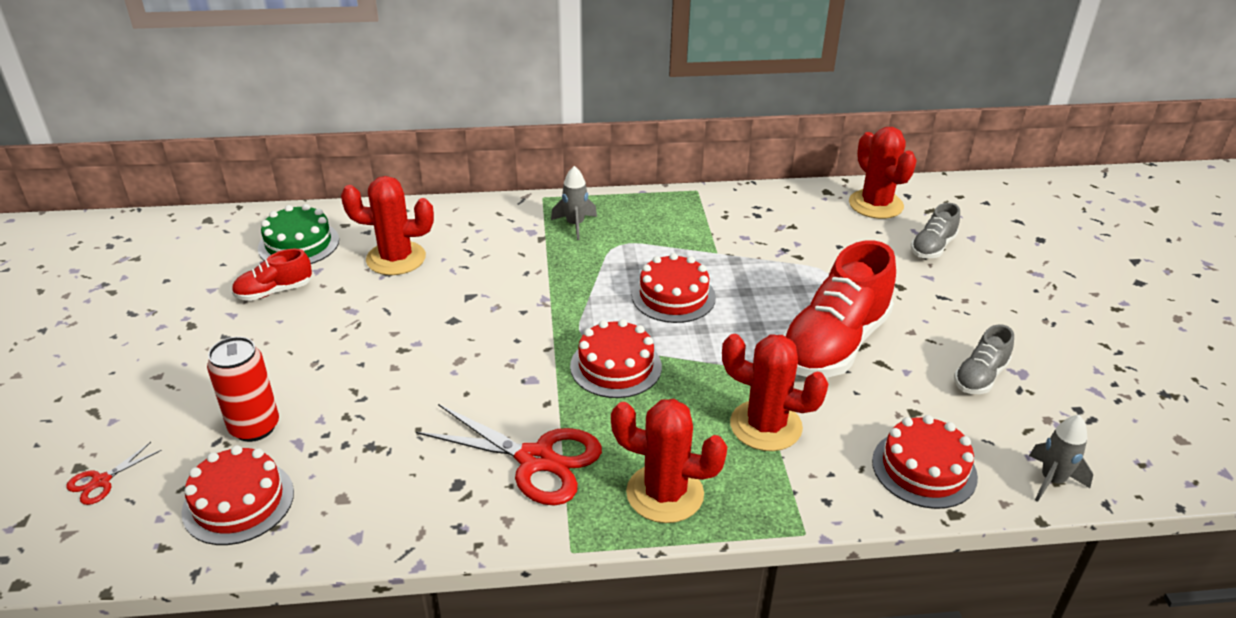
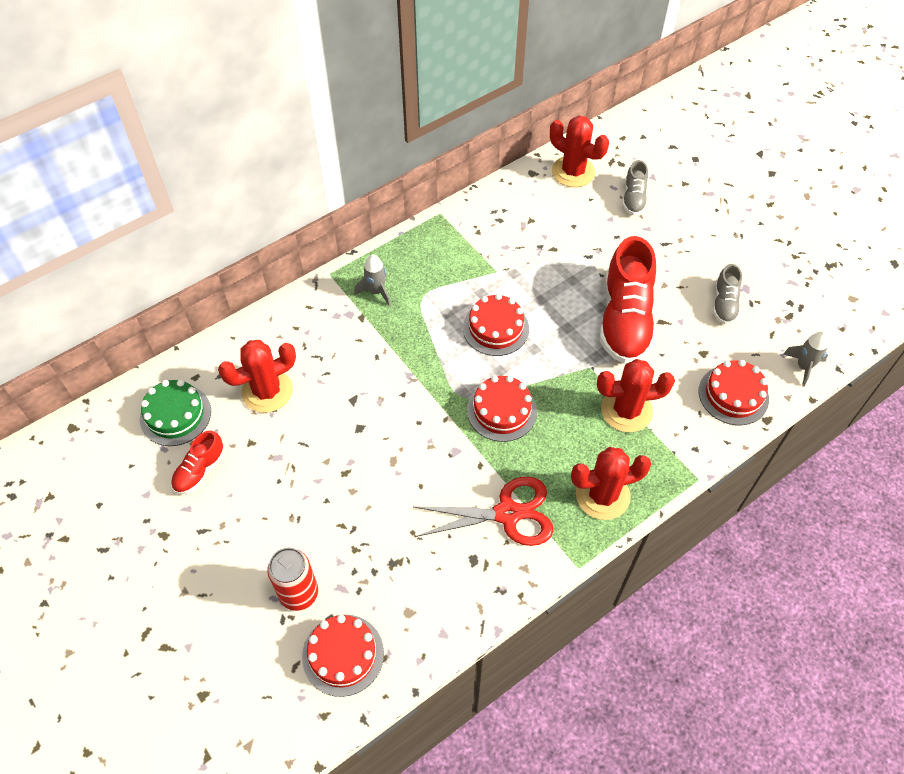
camera: 30 degrees left, 20 degrees up
(101, 481) = (231, 695): red scissors -> none

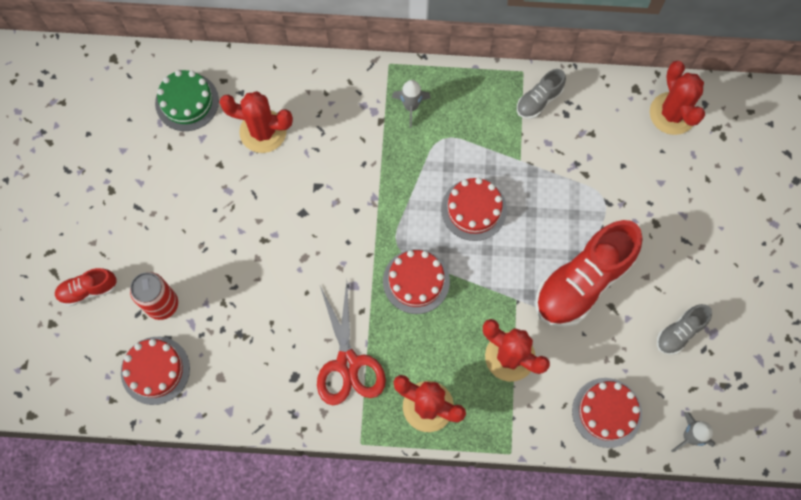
camera: 40 degrees right, 15 degrees up
(200, 470) = (170, 159): red shoe -> red shoe (88, 290)
(507, 514) = (348, 363): red scissors -> red scissors turned 45 degrees clockwise
(633, 198) = (700, 178): grey shoe -> grey shoe (539, 100)

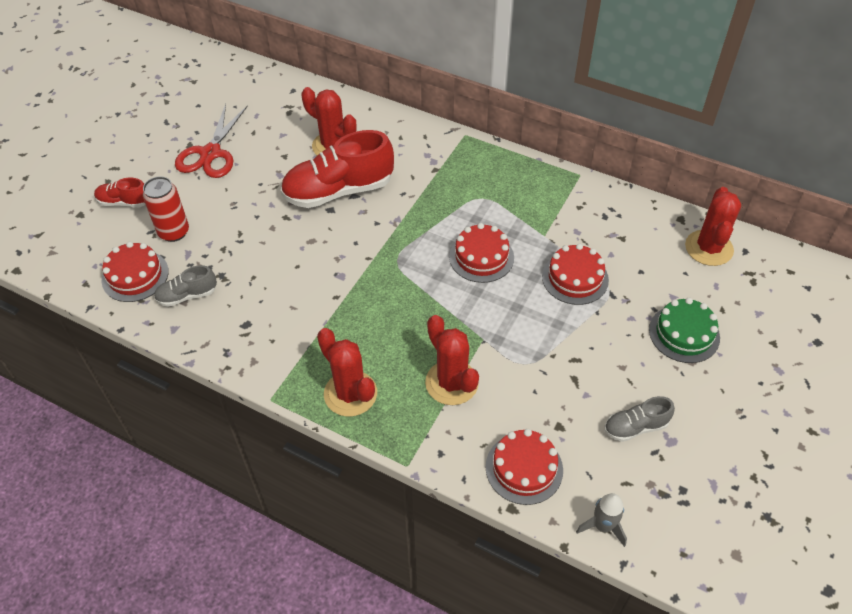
camera: 25 degrees right, 20 degrees down
(187, 102) = (286, 109): green cake -> green cake (684, 333)
(348, 363) = (299, 331): red scissors -> red scissors (210, 153)
(411, 107) = (467, 168): grey rocket -> none
(416, 281) = (398, 292): red cake -> red cake (575, 278)
(539, 100) = (584, 199): grey shoe -> grey shoe (187, 295)
(583, 282) = (555, 348): red shoe -> red shoe (338, 191)

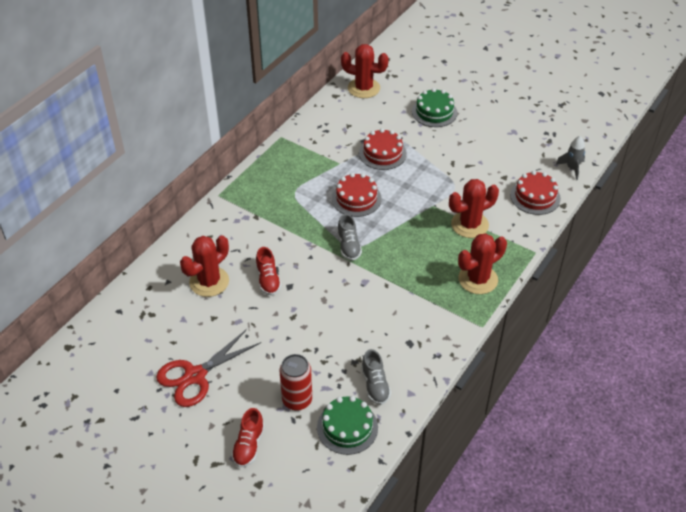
camera: 85 degrees left, 5 degrees down
(135, 276) = (347, 427): red cake -> green cake
(210, 153) = (195, 376): red scissors -> red scissors turned 120 degrees clockwise
(338, 191) = (268, 280): red shoe -> red shoe, size x0.49
(635, 427) = (504, 144): grey shoe -> grey shoe (348, 246)

